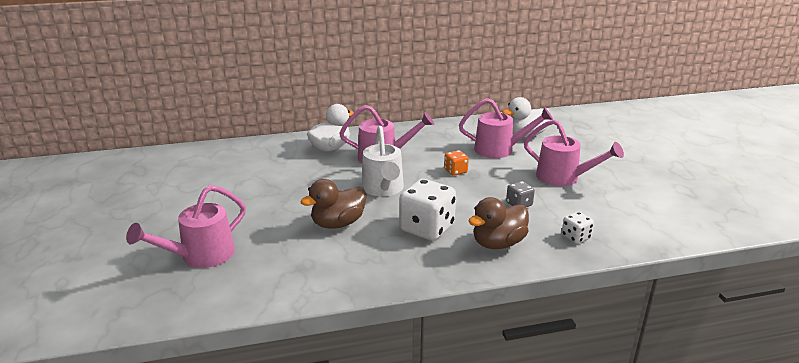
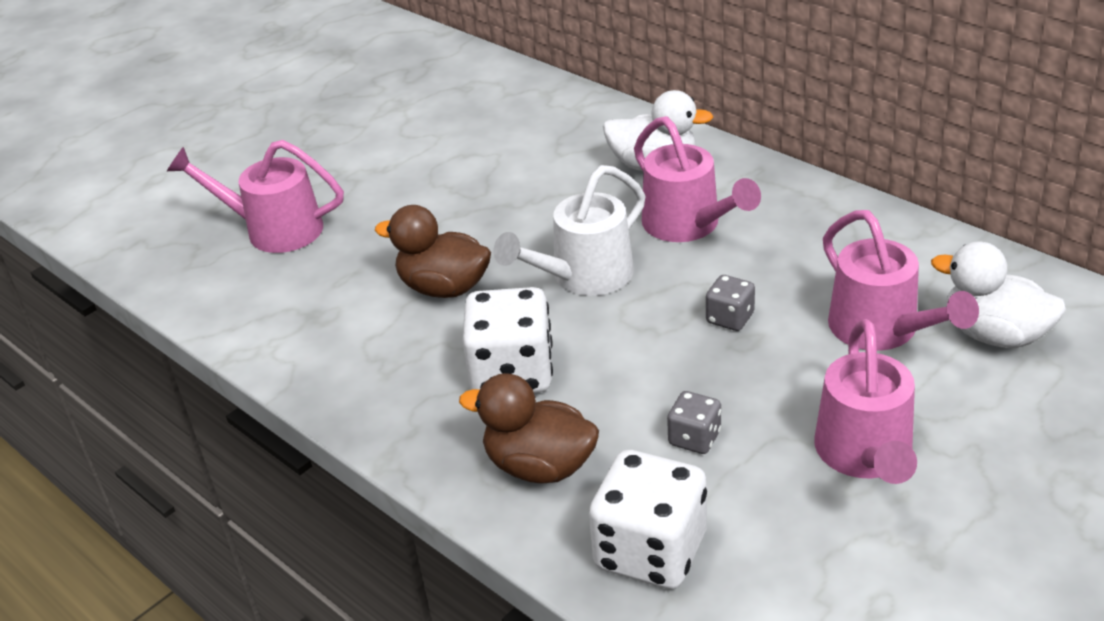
camera: 60 degrees right, 10 degrees up
(455, 171) = (730, 318): orange dice -> grey dice
(575, 237) = (650, 551): white dice -> white dice, size x1.99

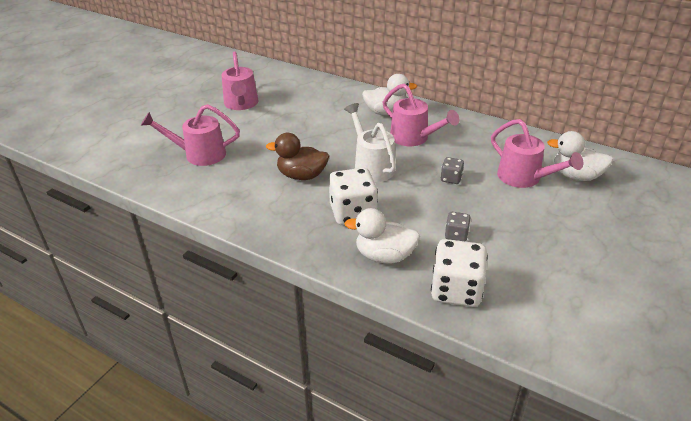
camera: 15 degrees left, 0 degrees up
(539, 466) = (384, 256): brown duck -> white duck
(583, 277) = (371, 165): white watering can -> white watering can turned 120 degrees clockwise
(866, 456) = (540, 235): pink watering can -> pink watering can (241, 104)

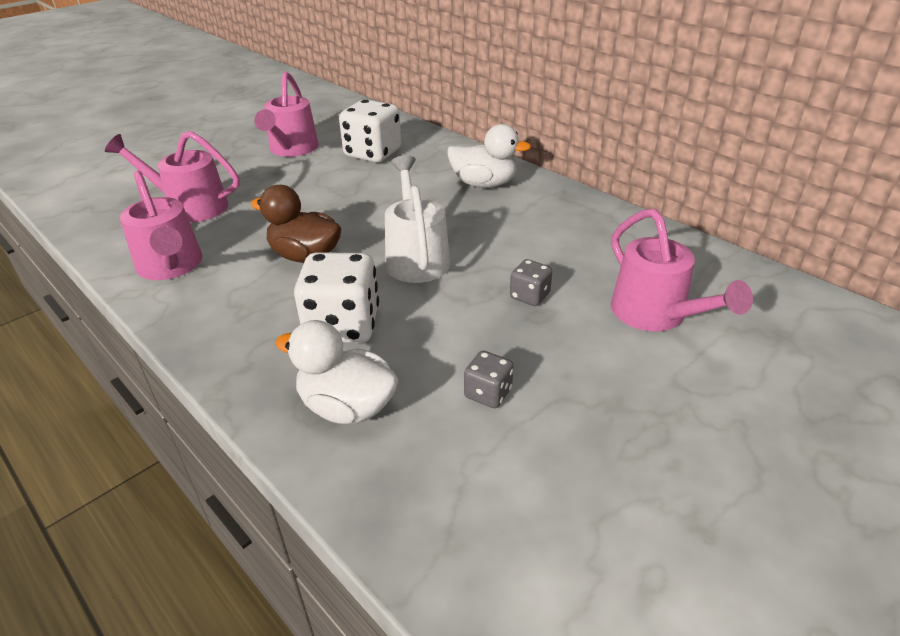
camera: 15 degrees right, 0 degrees up
(414, 138) = (505, 226): pink watering can -> pink watering can (171, 267)
(456, 290) = (432, 499): white dice -> white dice (373, 153)
(575, 176) = (751, 326): white duck -> none

